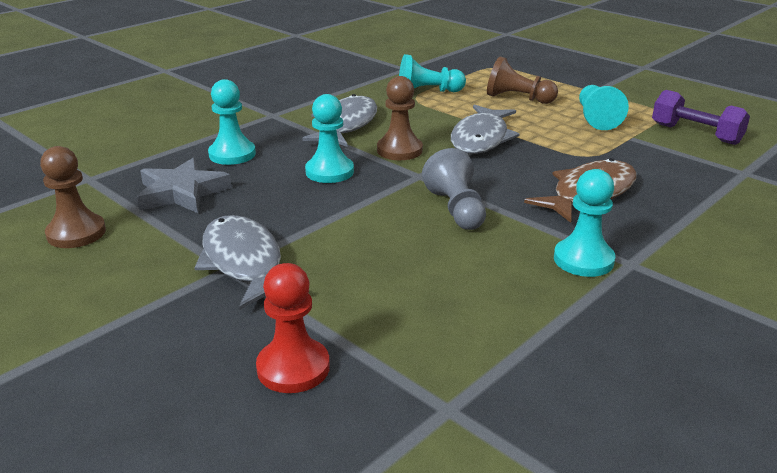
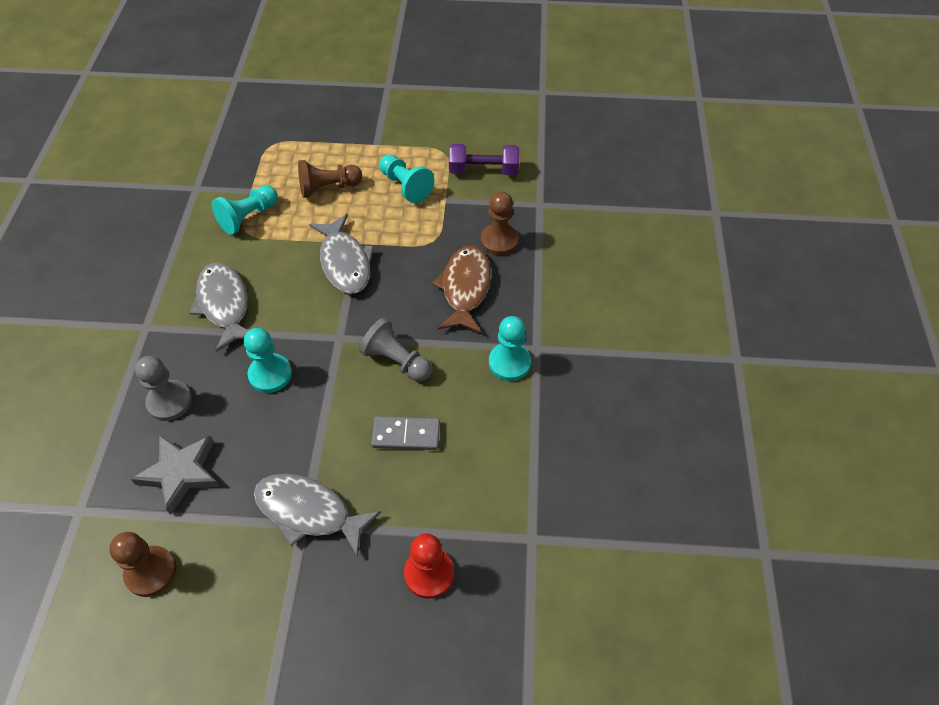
camera: 40 degrees left, 25 degrees up
(232, 154) = (169, 401): turquoise pawn -> grey pawn
(399, 150) = (298, 314): brown pawn -> brown pawn (499, 240)
(403, 258) = (406, 435): none -> grey domino

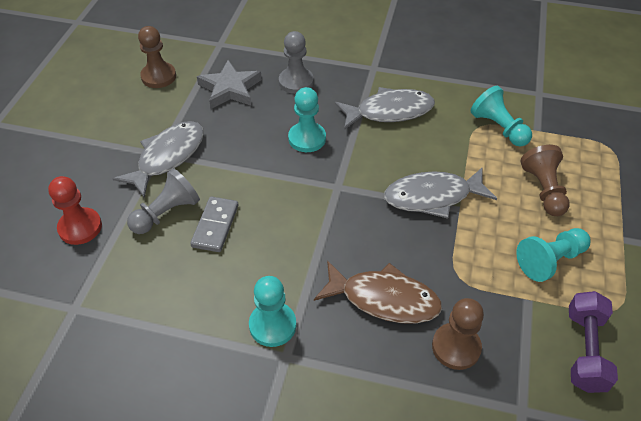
camera: 100 degrees right, 5 degrees down
(396, 361) = (299, 227): grey pawn -> grey pawn (166, 213)

